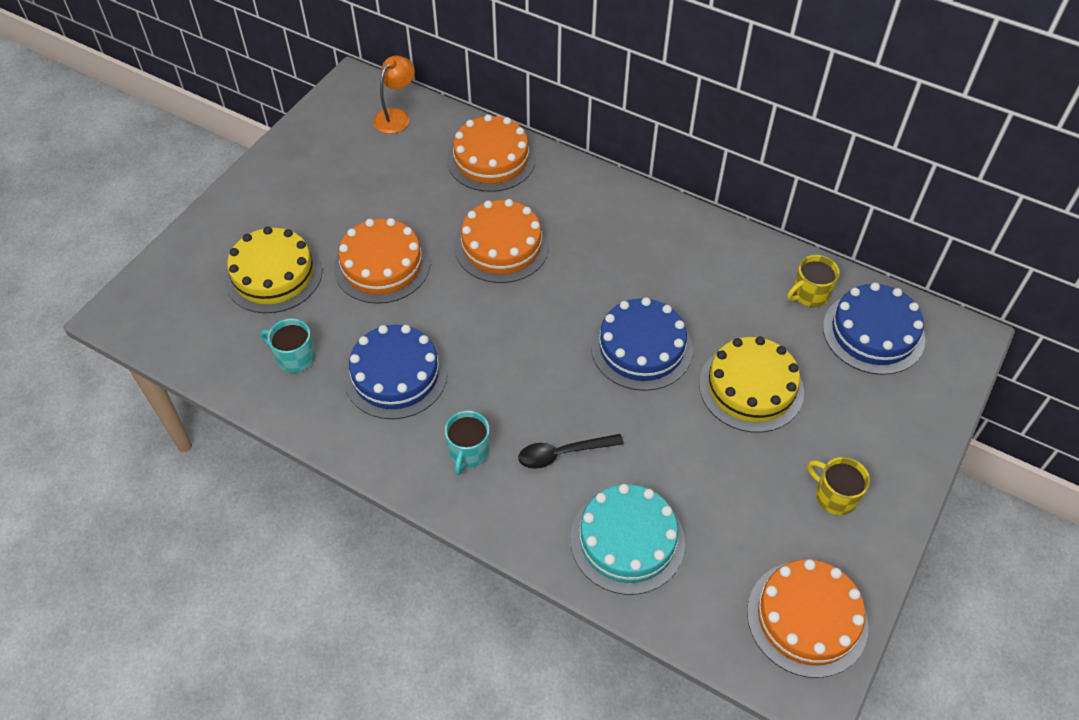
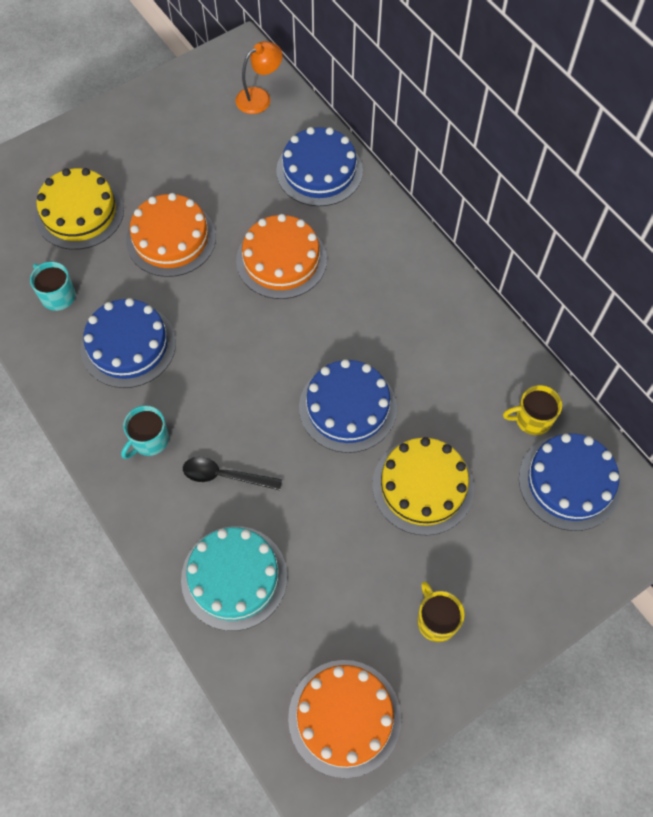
camera: 25 degrees right, 10 degrees up
(491, 159) = (319, 171): orange cake -> blue cake

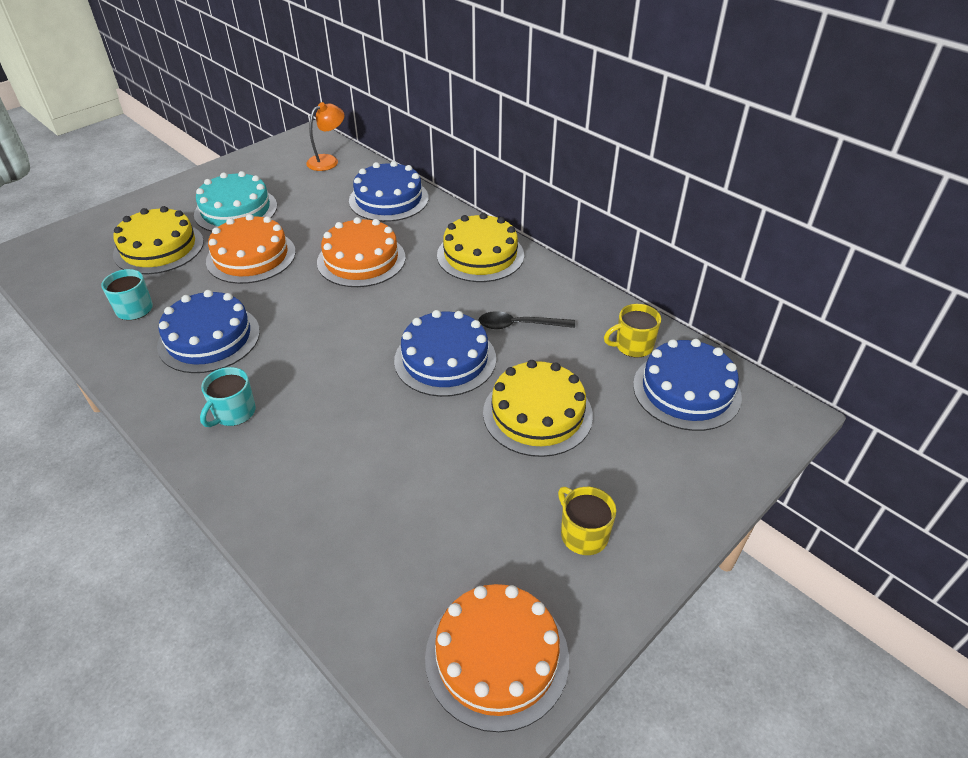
camera: 10 degrees left, 20 degrees down
(225, 476) = (321, 433): black spoon -> black spoon (519, 325)
(234, 577) = (340, 527): turquoise cake -> turquoise cake (236, 210)
(404, 271) = (480, 255): none -> yellow cake

